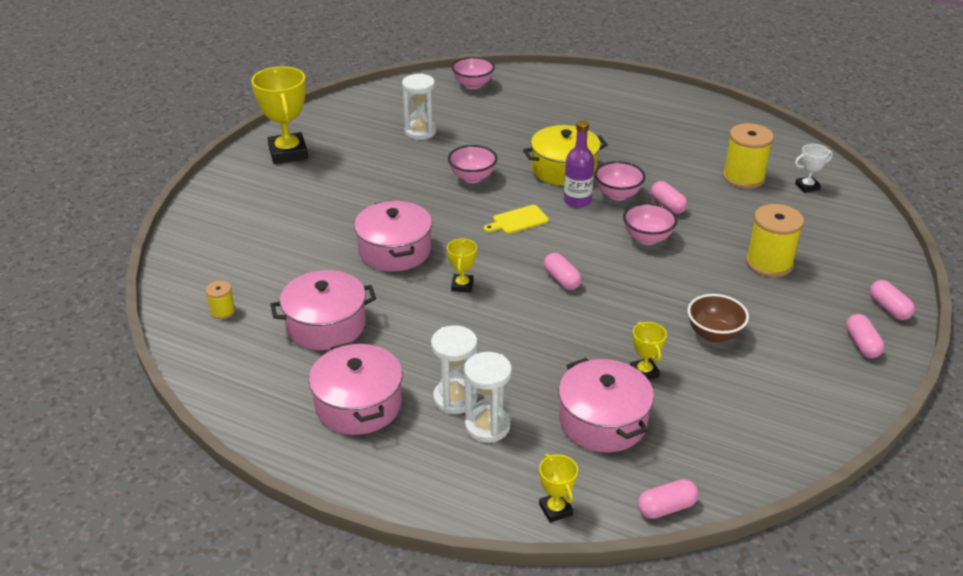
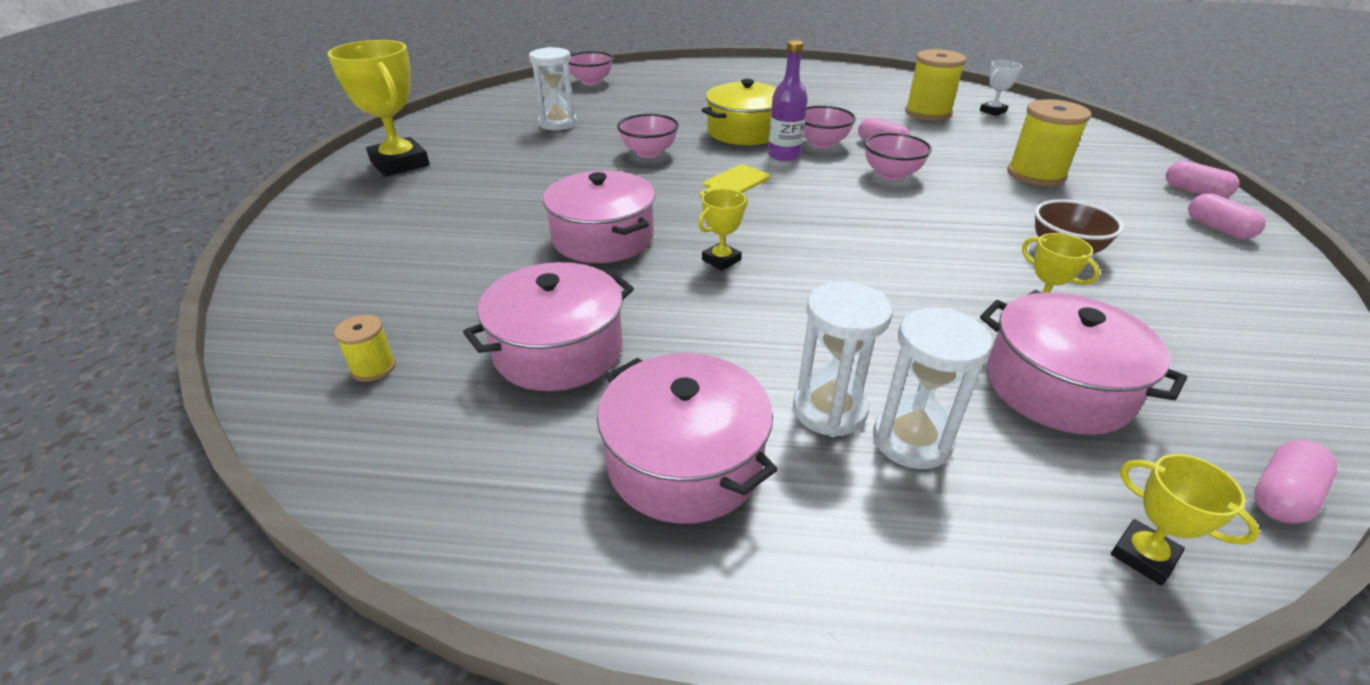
camera: 20 degrees left, 0 degrees up
(462, 286) = (721, 260): yellow trophy -> yellow trophy turned 60 degrees clockwise
(562, 279) = (838, 230): pink capsule -> none

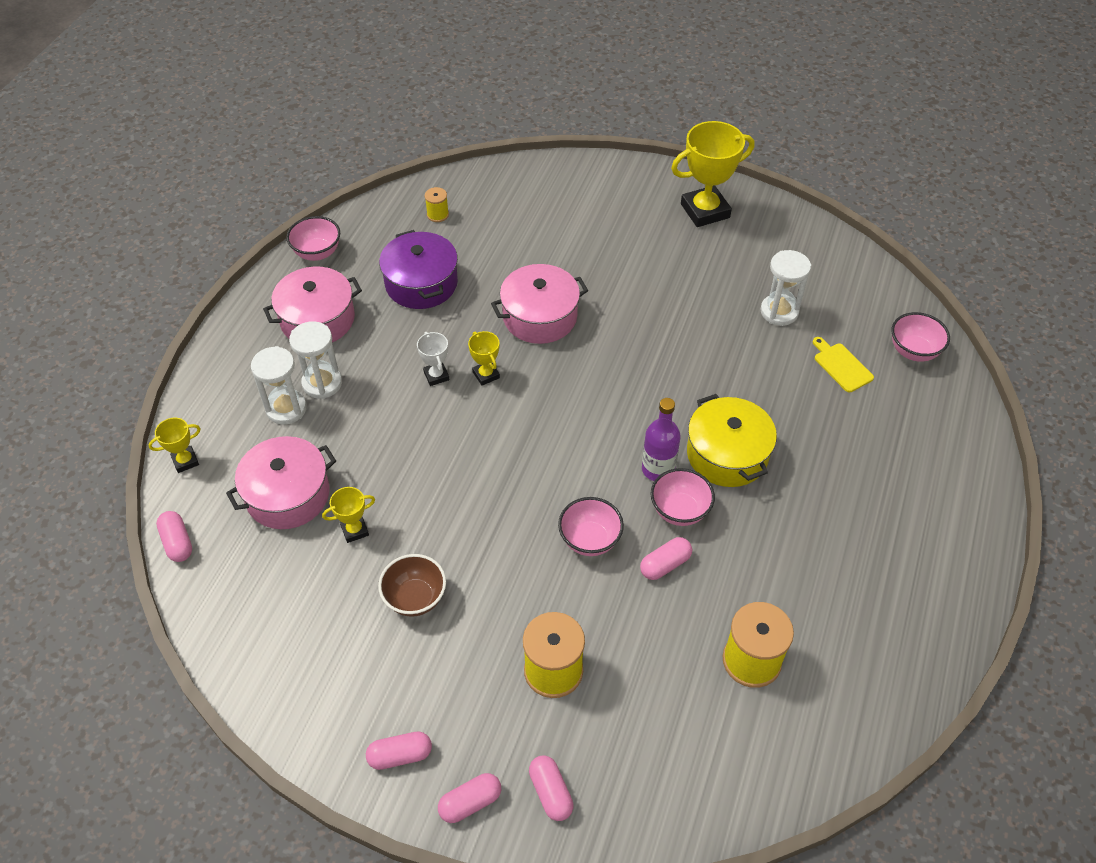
camera: 105 degrees right, 15 degrees up
(558, 350) = (421, 283): pink pot -> purple pot
(648, 153) = (689, 368): pink bowl -> pink bowl (317, 253)
(734, 182) = (608, 414): yellow cutting board -> yellow cutting board (841, 366)
(992, 111) = (744, 743): white trophy -> white trophy (436, 376)
(1131, 164) = (551, 792): none -> pink capsule

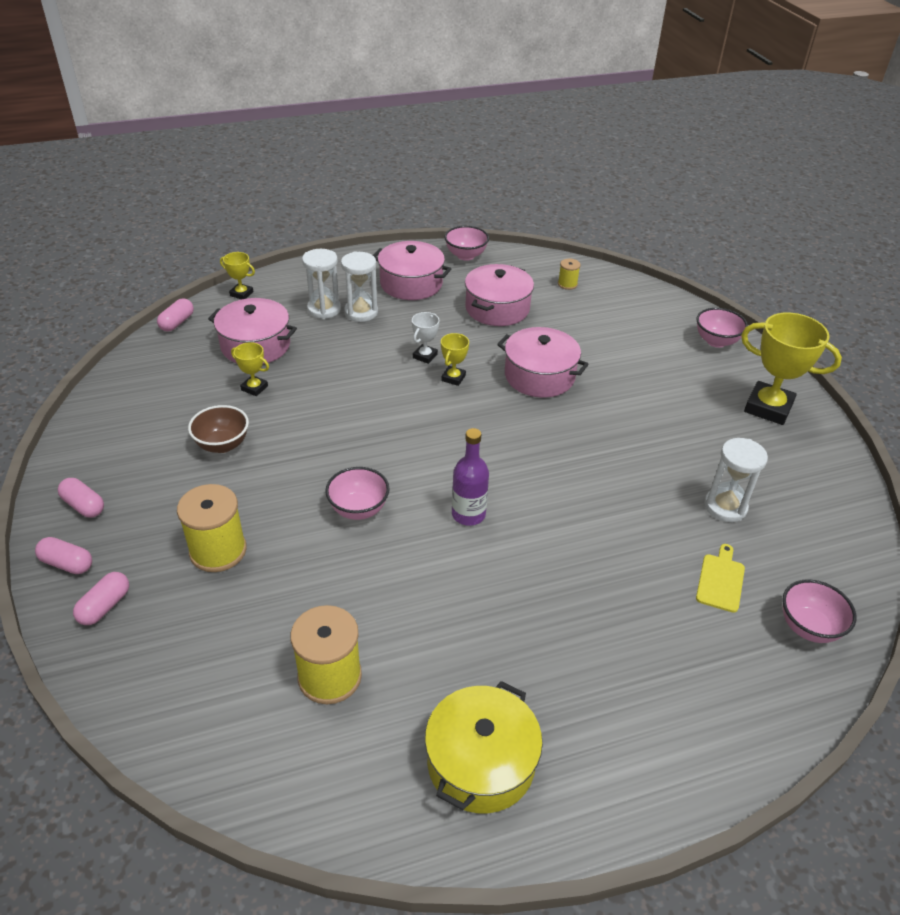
camera: 50 degrees right, 10 degrees down
(421, 283) = (497, 308): purple pot -> pink pot
(665, 564) = (377, 567): pink capsule -> none
(679, 511) = (440, 549): pink bowl -> pink bowl (716, 341)
(727, 454) = (530, 550): yellow pot -> yellow pot (481, 762)

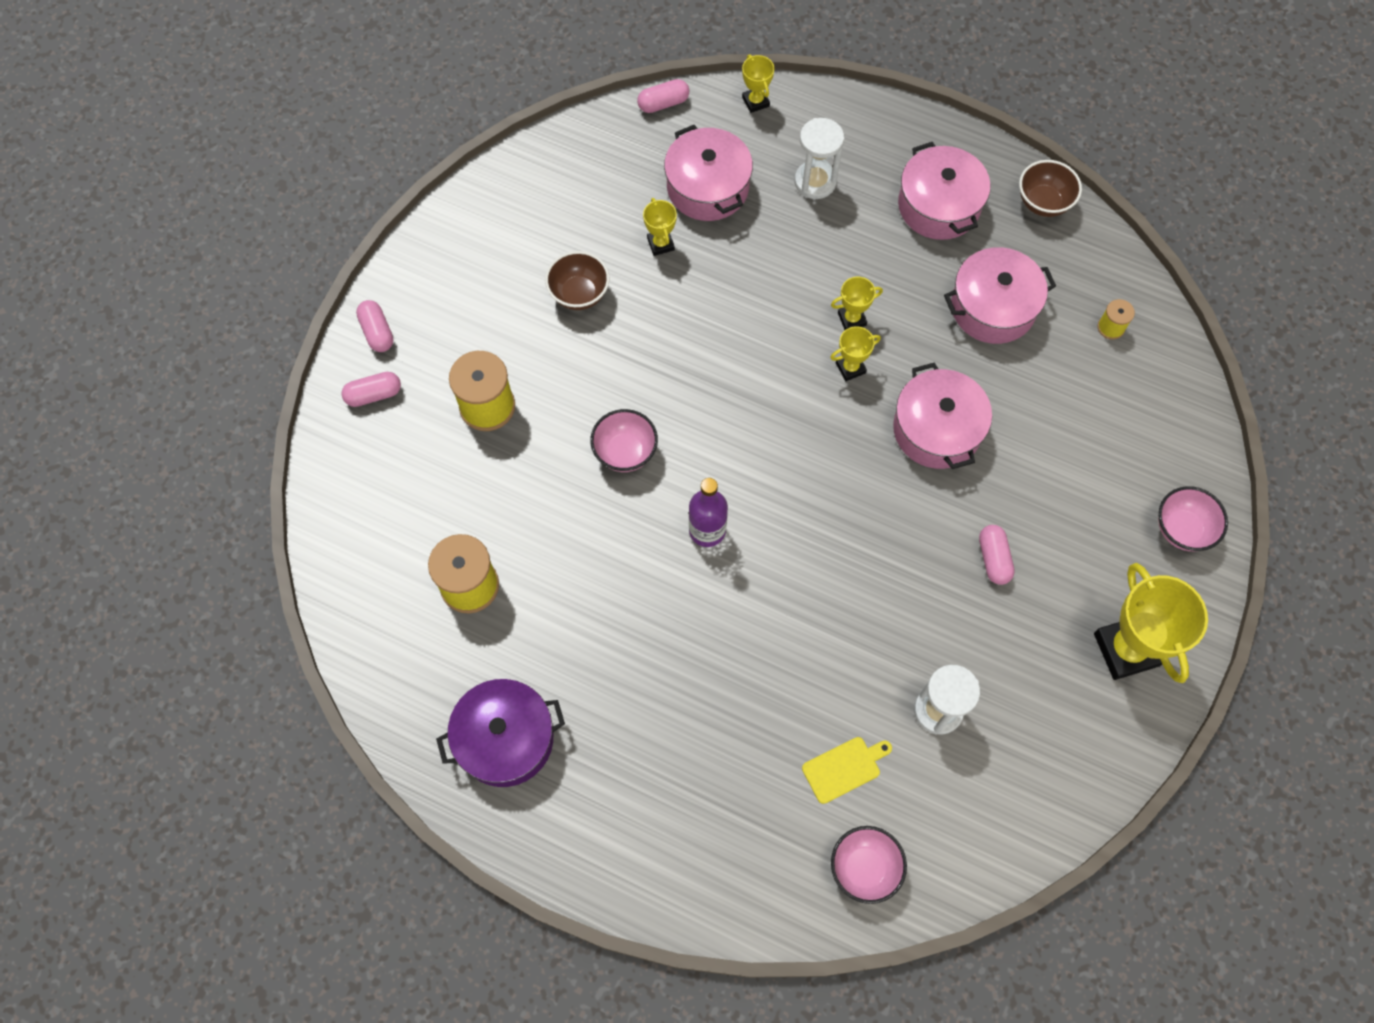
camera: 45 degrees right, 25 degrees up
(84, 506) = (428, 280): pink capsule -> pink capsule (993, 559)
(361, 312) = (847, 212): white hourglass -> none
(425, 356) = (852, 319): white trophy -> yellow trophy
(466, 255) = (1043, 203): pink bowl -> brown bowl
(481, 762) = (505, 739): yellow pot -> purple pot

